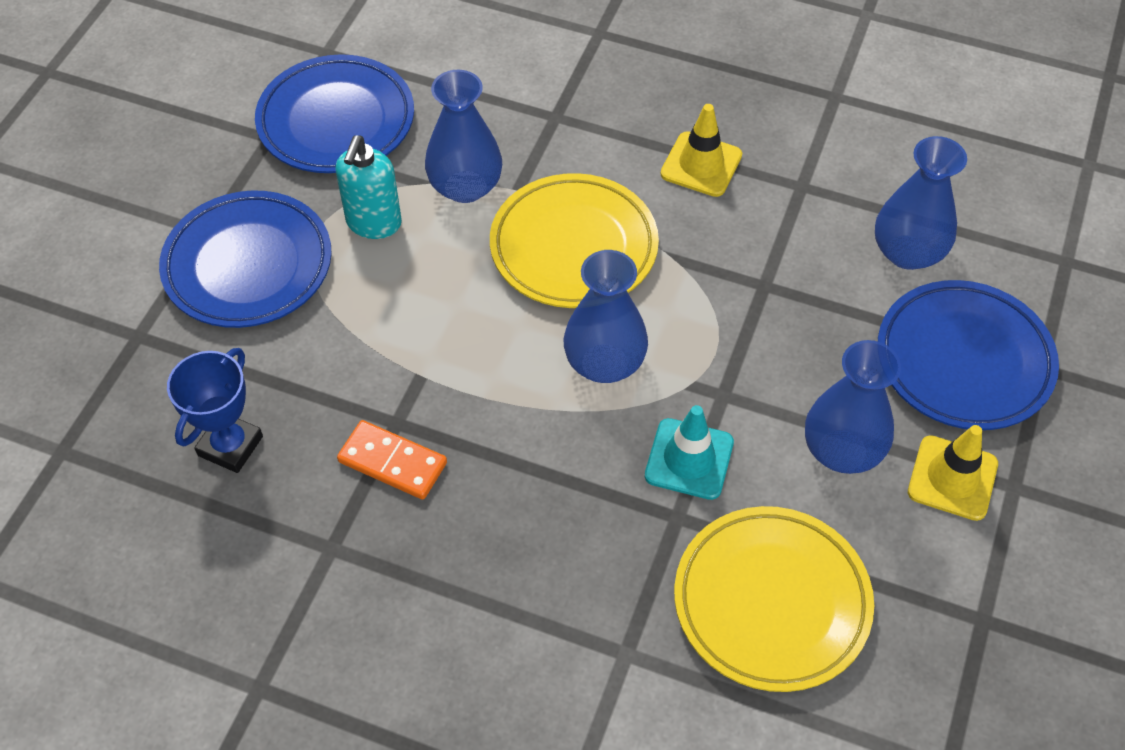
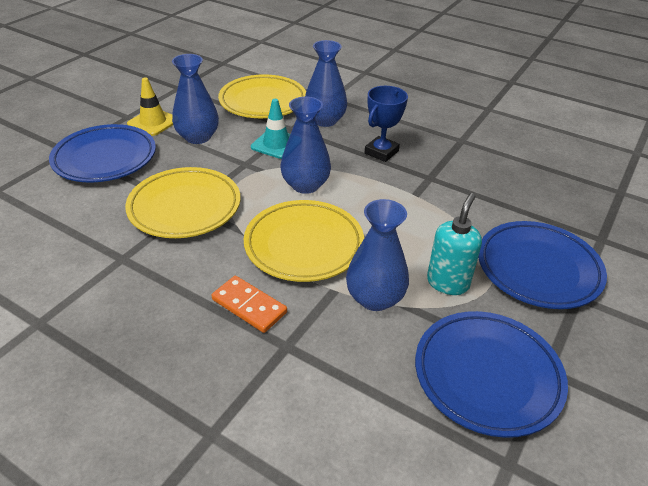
camera: 170 degrees left, 15 degrees down
(230, 446) = (523, 181): blue trophy -> blue trophy (381, 152)
(392, 462) = (432, 163): orange domino -> orange domino (249, 306)
(701, 164) = (185, 285): yellow traffic cone -> none
(770, 281) = (185, 207): none -> yellow plate
(907, 252) = (86, 209): blue vase -> blue vase (325, 120)

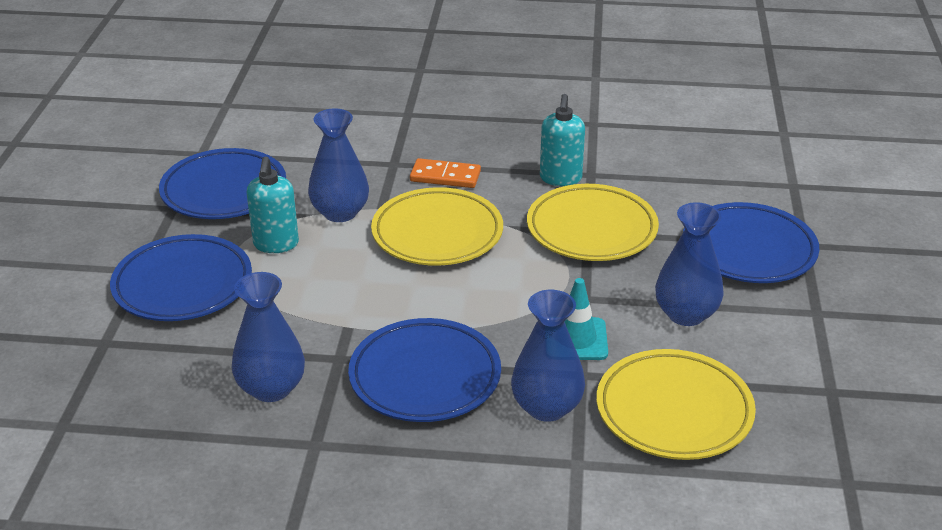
camera: 155 degrees right, 5 degrees down
(152, 263) = (560, 178): none -> turquoise soap dispenser
(153, 122) = (771, 315): yellow traffic cone -> none
(305, 185) = (488, 295): blue vase -> blue vase (271, 388)
(381, 152) = (425, 377): blue trophy -> blue plate

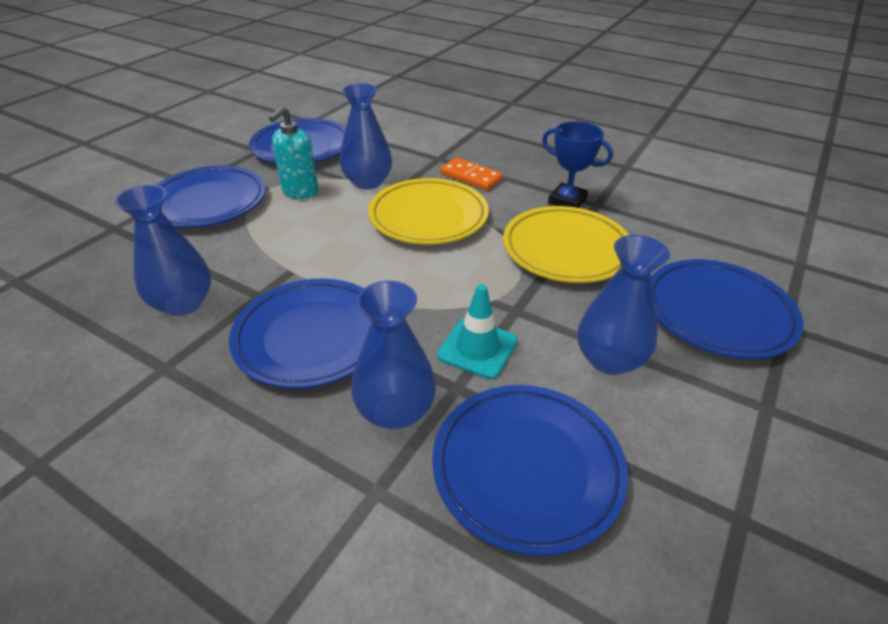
camera: 25 degrees right, 5 degrees up
(560, 178) = (567, 201): turquoise soap dispenser -> blue trophy
(674, 411) = (527, 469): yellow plate -> blue plate

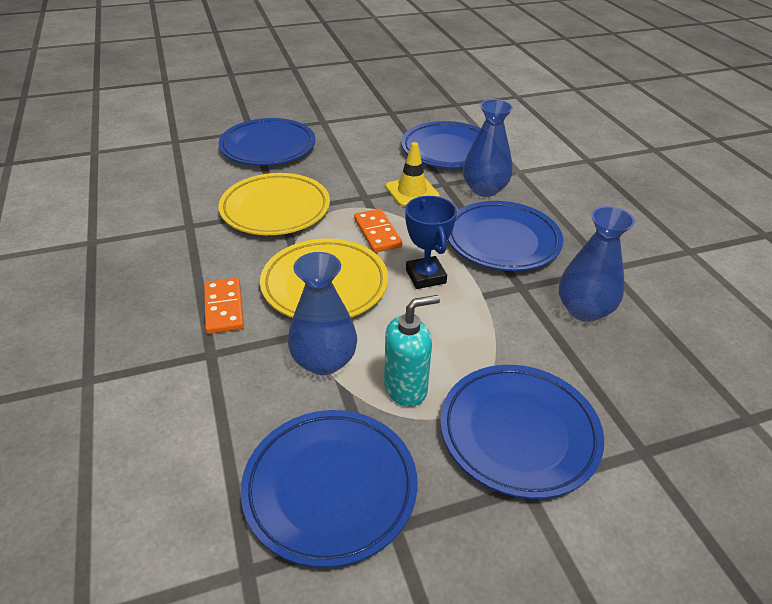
camera: 140 degrees left, 0 degrees up
(447, 277) = (377, 233): none -> orange domino
(477, 348) = (412, 192): turquoise traffic cone -> yellow traffic cone
(567, 201) = (202, 239): blue trophy -> blue trophy (425, 276)
(609, 359) = (355, 159): blue vase -> none

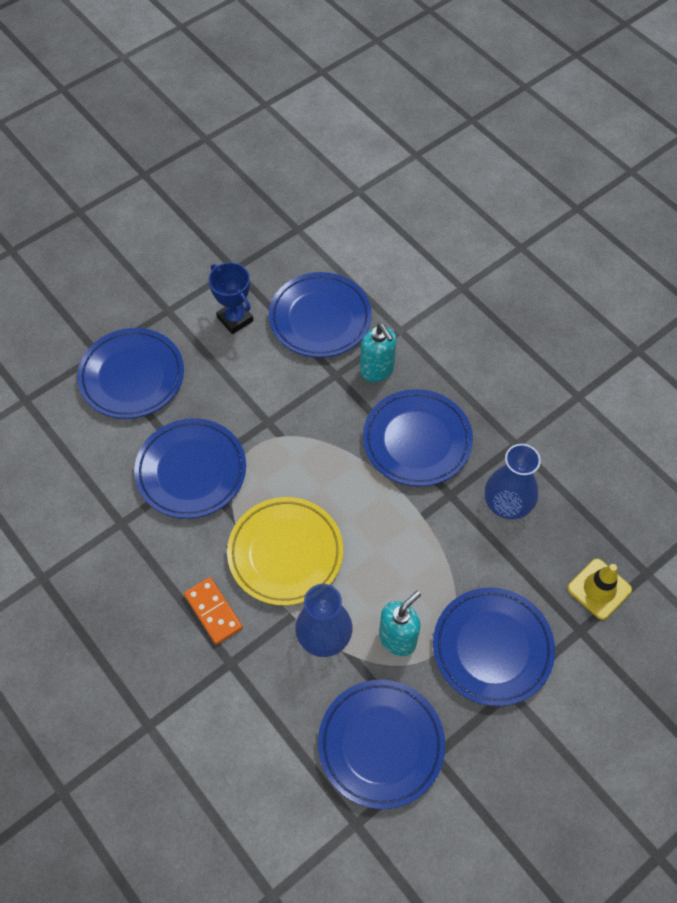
camera: 20 degrees left, 20 degrees up
(275, 209) = (191, 471): yellow plate -> blue plate
(377, 233) = (302, 470): orange domino -> none
(412, 192) = (310, 398): yellow traffic cone -> yellow traffic cone (599, 589)
(425, 276) = (366, 511): blue trophy -> blue trophy (235, 319)
(484, 189) = (377, 370): blue vase -> turquoise soap dispenser

